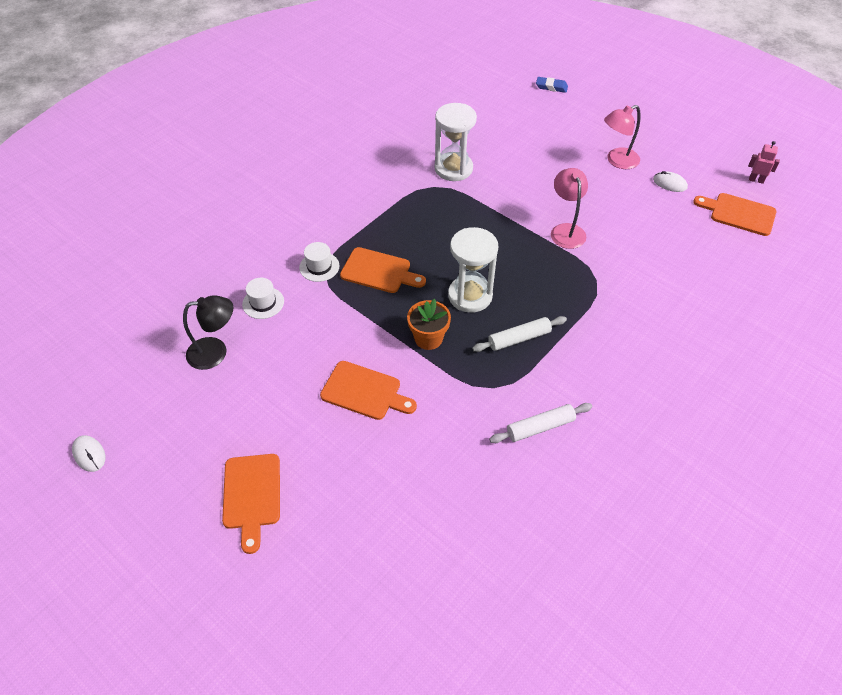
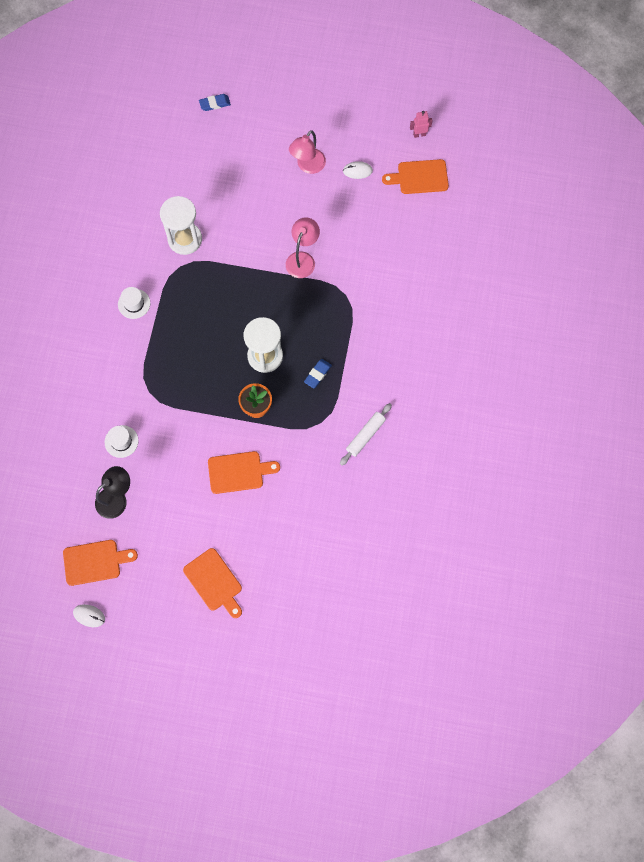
camera: 30 degrees left, 20 degrees up
(319, 267) = (141, 388): white hat -> white hat (134, 304)
(379, 271) = (187, 369): orange cutting board -> orange cutting board (95, 562)
(519, 338) = (317, 374): white rolling pin -> blue eraser
(566, 230) = (302, 259): pink lamp -> pink lamp turned 60 degrees clockwise

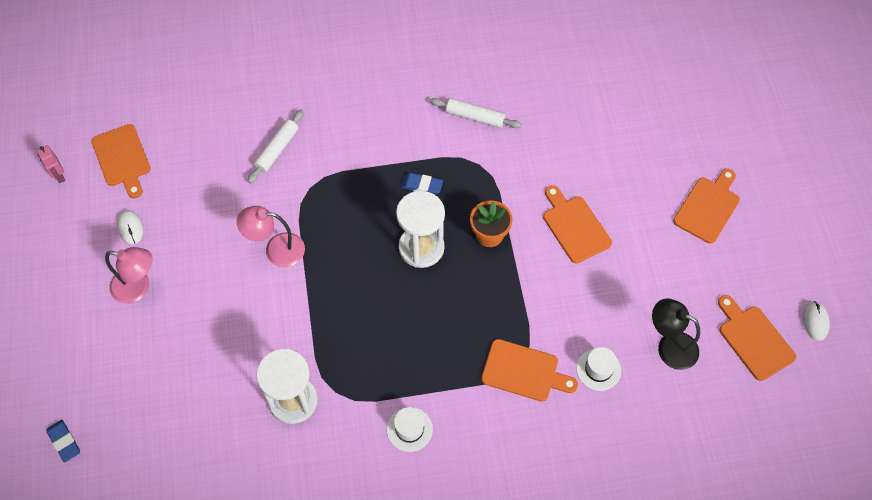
camera: 110 degrees left, 10 degrees down
(141, 390) = (524, 372): none -> orange cutting board
(388, 282) = (277, 150): none -> white rolling pin

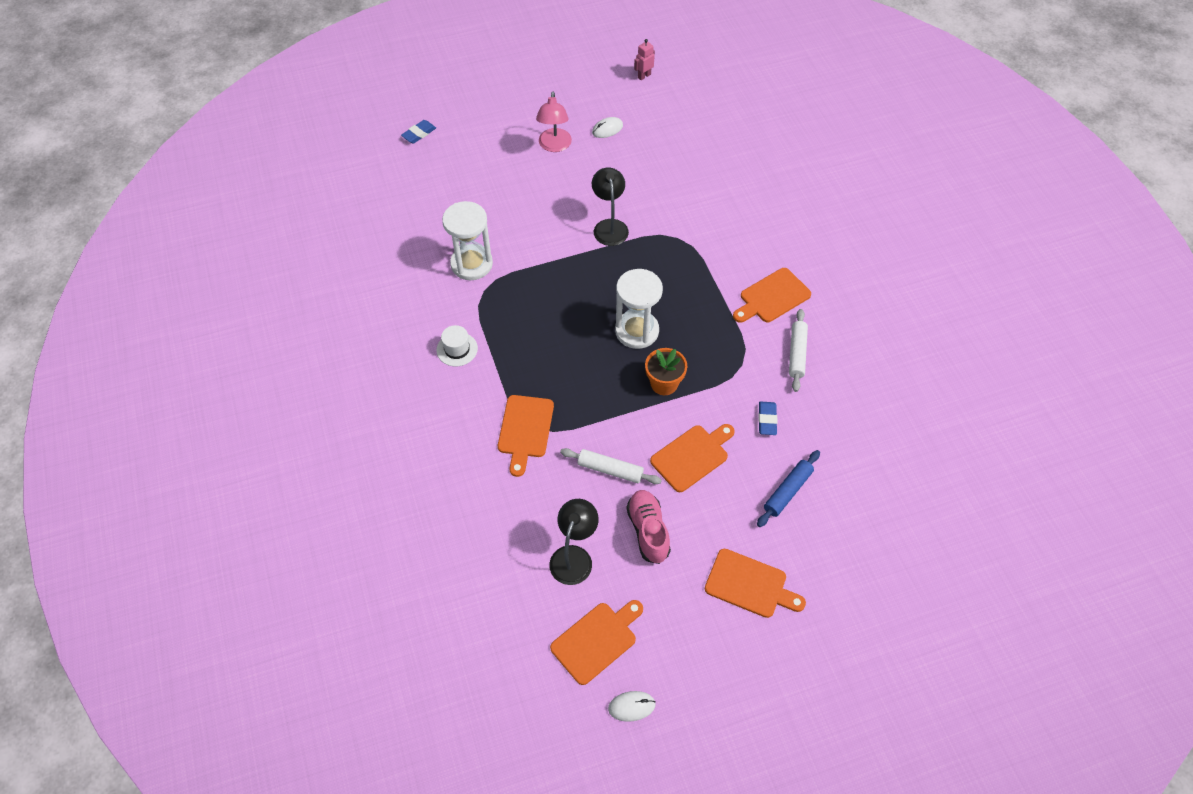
camera: 80 degrees right, 5 degrees down
(122, 158) = (671, 109): orange cutting board -> orange cutting board (772, 297)
(276, 250) = (609, 226): pink lamp -> black lamp
(277, 150) = (711, 207): white rolling pin -> white rolling pin (610, 470)
(422, 185) = (704, 321): blue eraser -> blue eraser (767, 420)
(598, 369) = (538, 493): white hat -> none
(620, 158) = (787, 491): none -> blue rolling pin
(649, 278) = (648, 531): none -> pink shoe

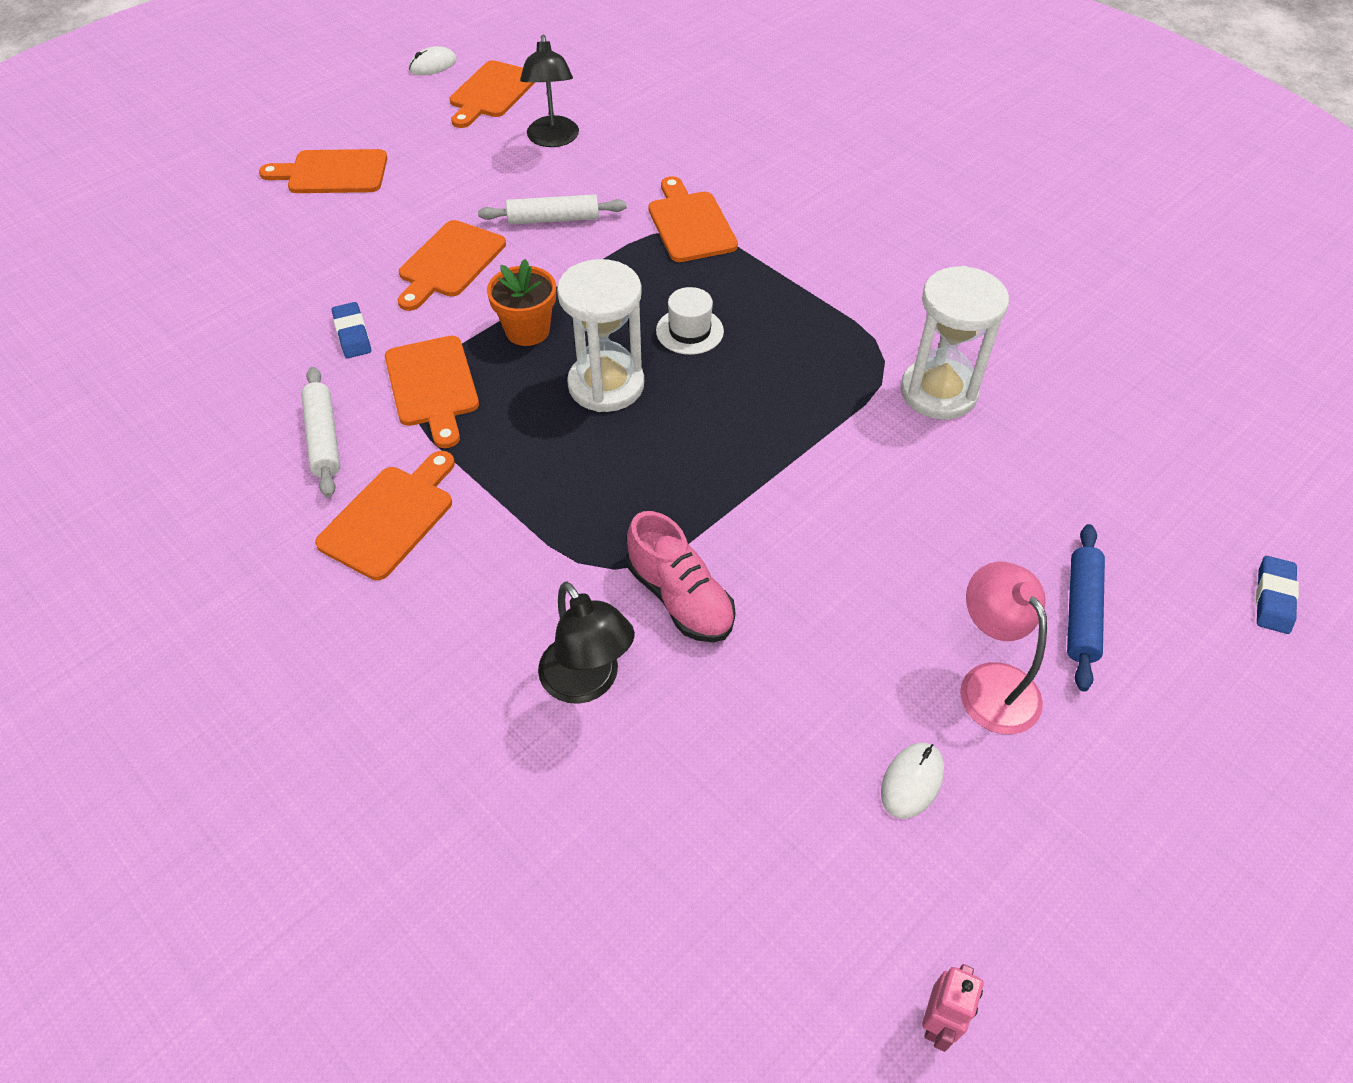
camera: 155 degrees right, 5 degrees down
(457, 349) = (854, 277): white hat -> white hat (689, 331)
(609, 226) = (756, 542): black lamp -> black lamp (587, 682)
(648, 531) = (476, 181): pink shoe -> pink shoe (680, 598)
(730, 365) = (432, 386): none -> orange cutting board
(787, 491) = (303, 265): blue rolling pin -> blue rolling pin (1081, 612)

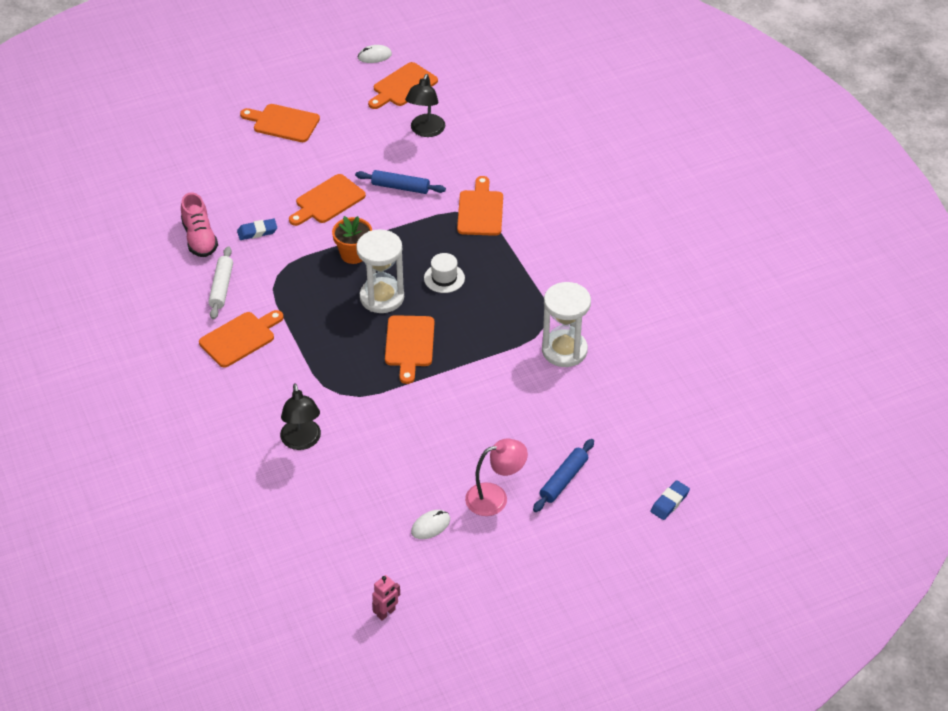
camera: 20 degrees right, 5 degrees down
(352, 334) = (257, 232): blue eraser -> blue eraser turned 75 degrees clockwise
(432, 386) = (288, 273): orange cutting board -> orange cutting board (409, 344)
(553, 219) = (400, 187): white rolling pin -> blue rolling pin
(680, 598) = (365, 416): pink shoe -> pink shoe (199, 238)
(990, 683) = (495, 497): pink lamp -> pink lamp turned 75 degrees clockwise

